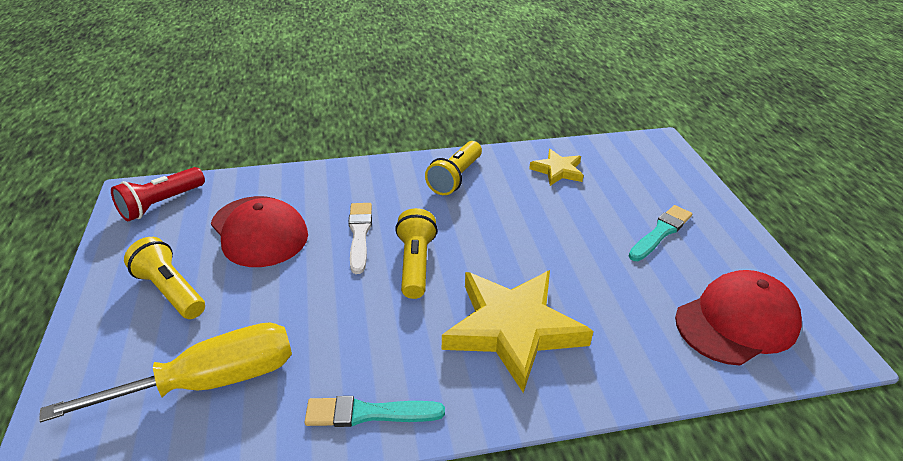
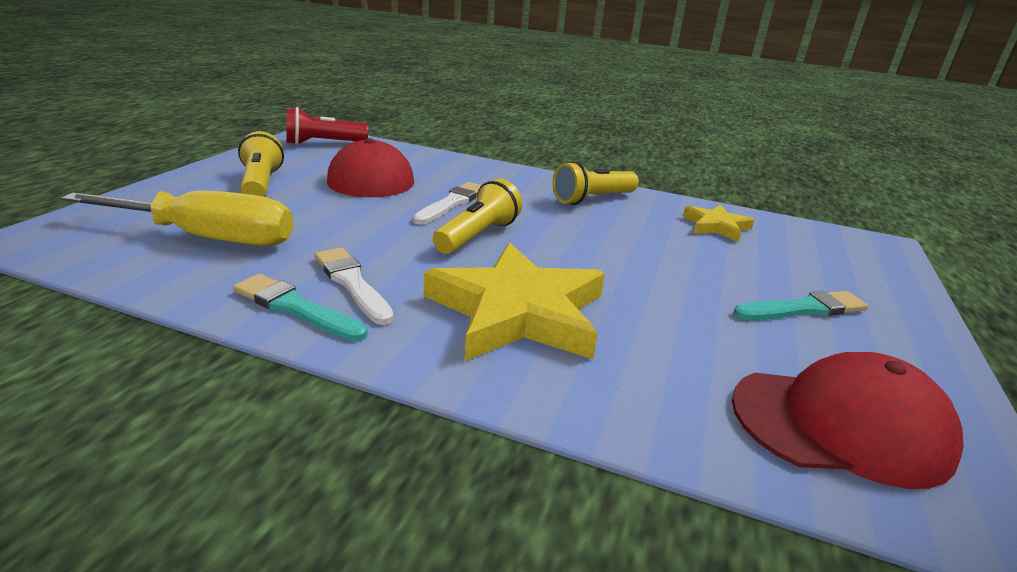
camera: 30 degrees right, 10 degrees down
(380, 365) = (352, 283): none -> white brush

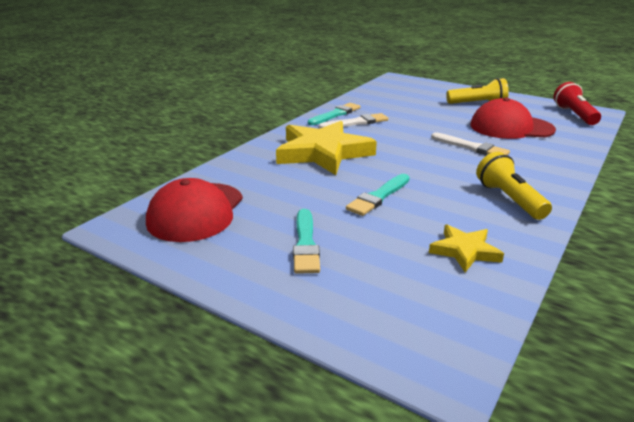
camera: 105 degrees right, 0 degrees up
(209, 238) = (401, 99): yellow screwdriver -> none
(478, 236) = (417, 151): yellow flashlight -> none
(643, 264) = (378, 197): none -> turquoise brush

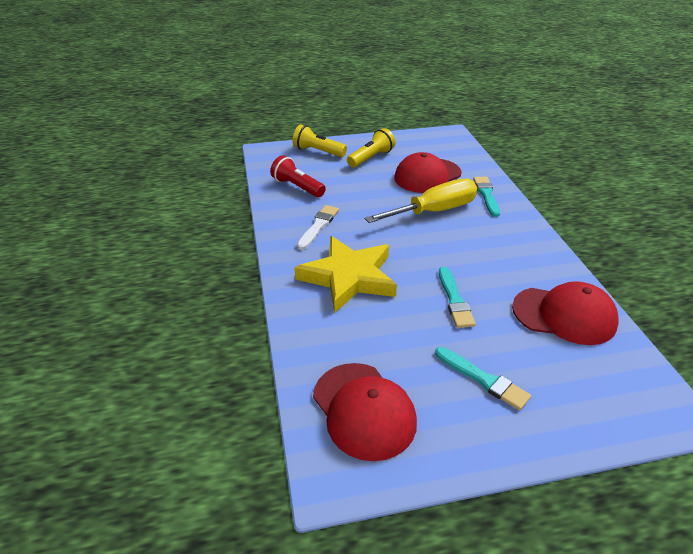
camera: 45 degrees left, 10 degrees up
(335, 114) = (286, 224): turquoise brush -> turquoise brush (486, 195)
(465, 251) = (564, 315): yellow star -> red cap
(471, 147) = (434, 211): white brush -> yellow screwdriver
(509, 199) = (522, 252): yellow flashlight -> yellow flashlight (318, 151)
(574, 115) = (444, 143): red flashlight -> red flashlight (297, 187)

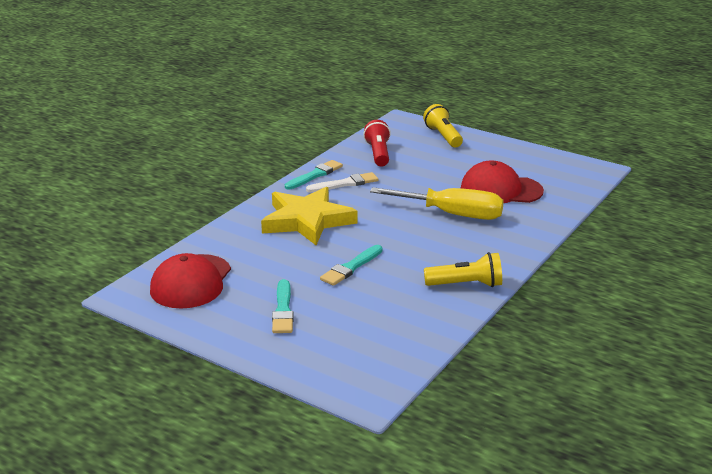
camera: 45 degrees right, 10 degrees down
(371, 158) = (479, 158): yellow flashlight -> yellow flashlight (466, 284)
(486, 195) = (524, 224): turquoise brush -> turquoise brush (315, 175)
(564, 315) = (410, 316): red cap -> none

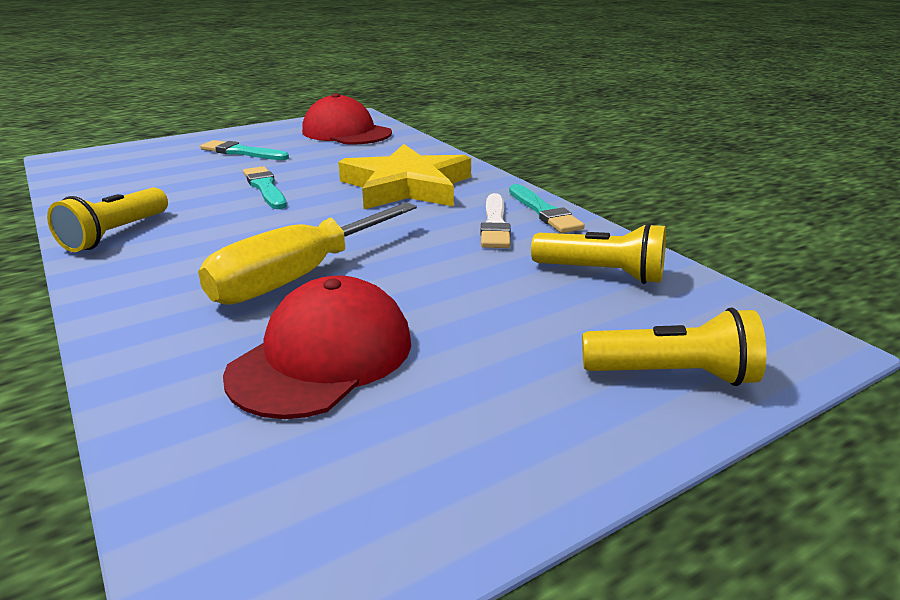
camera: 115 degrees right, 0 degrees up
(378, 154) = (602, 273): red flashlight -> yellow flashlight

